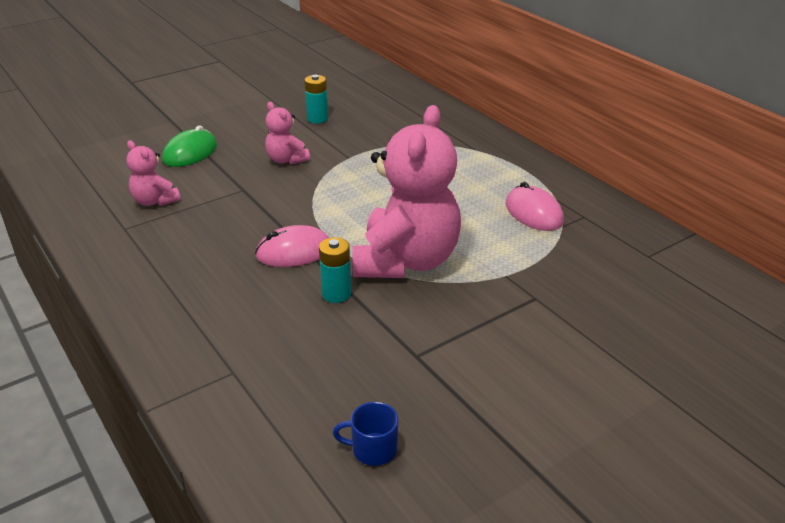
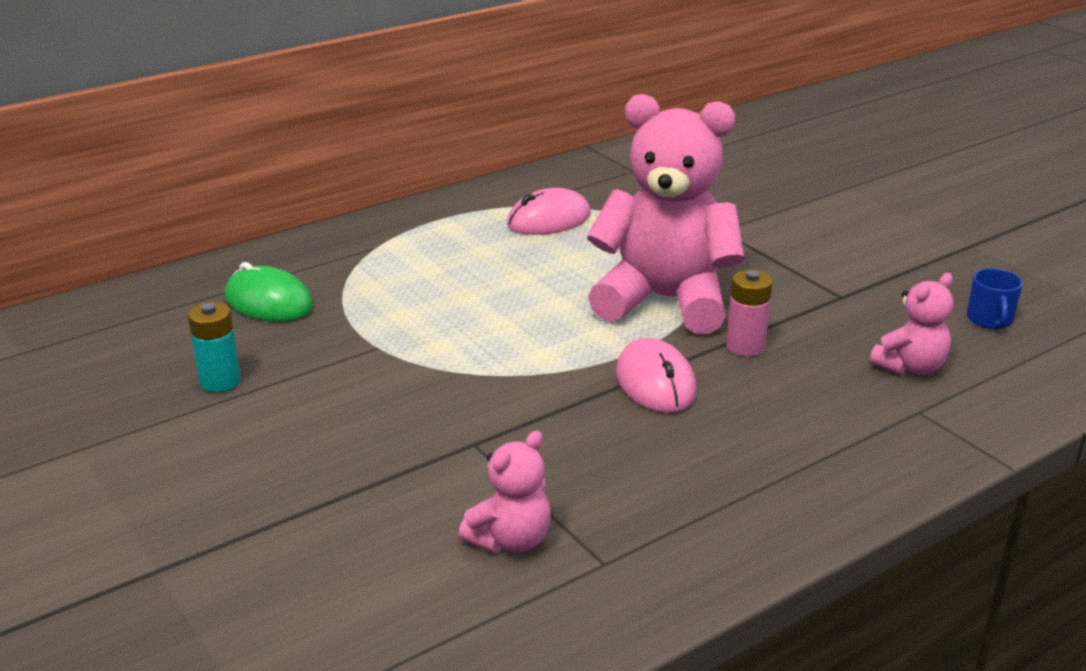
camera: 90 degrees left, 5 degrees down
(190, 153) = (322, 521): green mouse -> green mouse (269, 302)
(286, 160) = (375, 406): pink teddy bear -> pink teddy bear (910, 367)
(336, 294) = (745, 346): turquoise battery -> pink battery

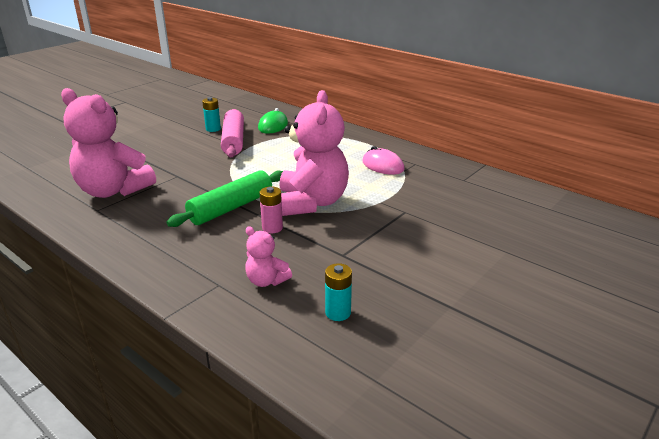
camera: 75 degrees right, 0 degrees up
(319, 358) = (233, 141): none -> pink rolling pin
(510, 540) = (113, 190): pink teddy bear -> pink teddy bear, size x2.15
(655, 382) = (231, 207): pink mouse -> green rolling pin
(989, 319) = (338, 312): blue mug -> turquoise battery

